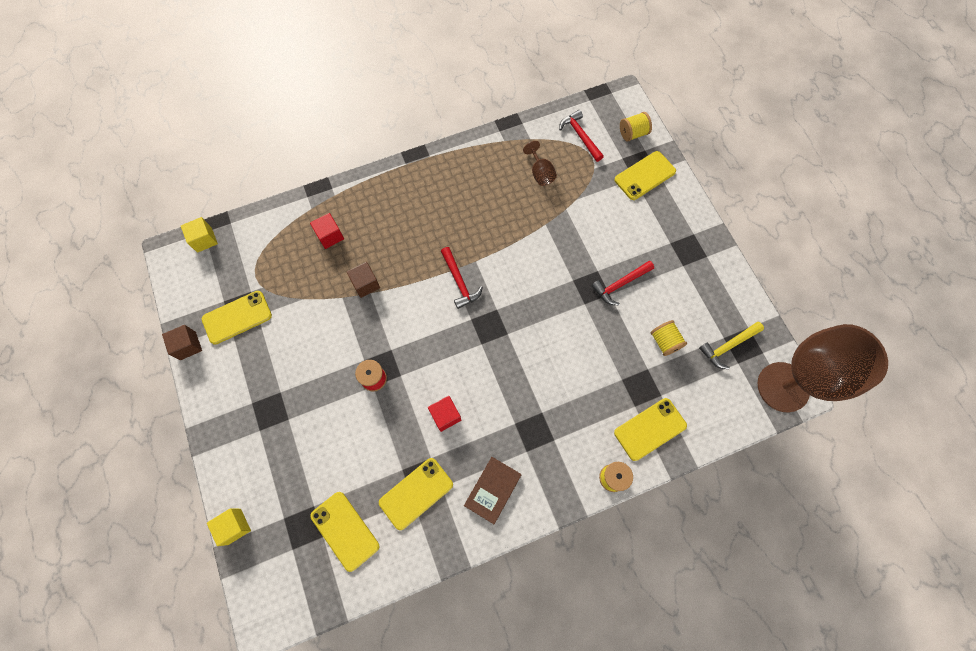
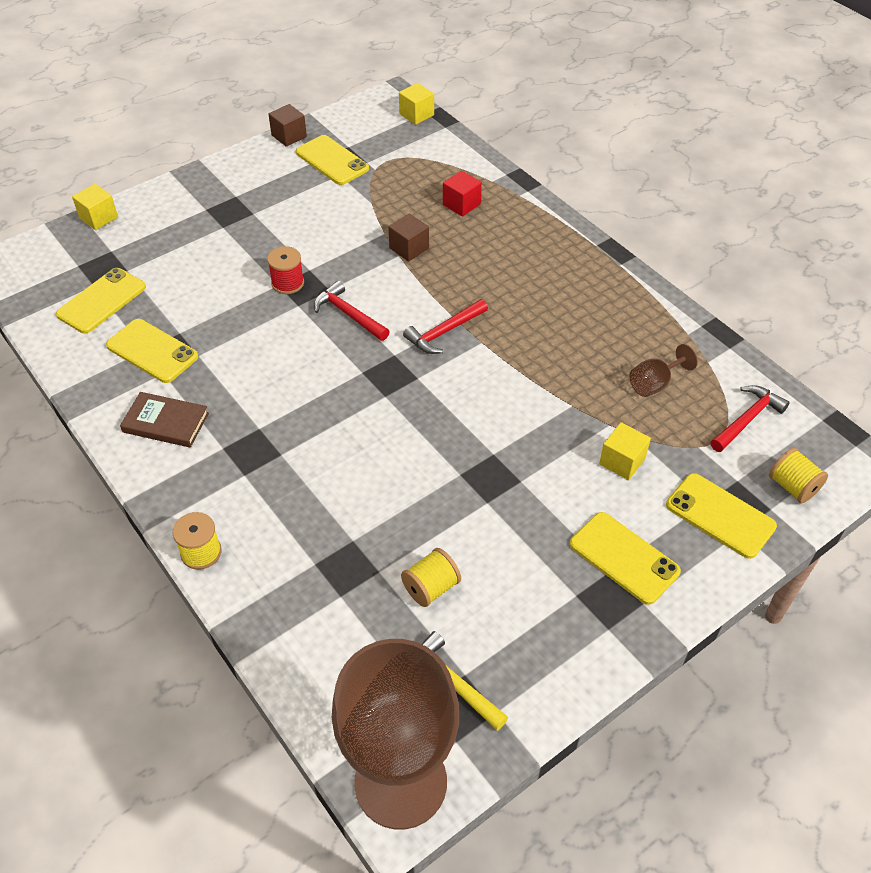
camera: 75 degrees right, 20 degrees down
(445, 415) = (255, 357): red cube -> none
(595, 211) = (622, 461): none -> yellow cube
(620, 284) = (508, 513): red hammer -> red hammer (349, 314)
(650, 429) = (283, 588): yellow phone -> yellow phone (624, 558)

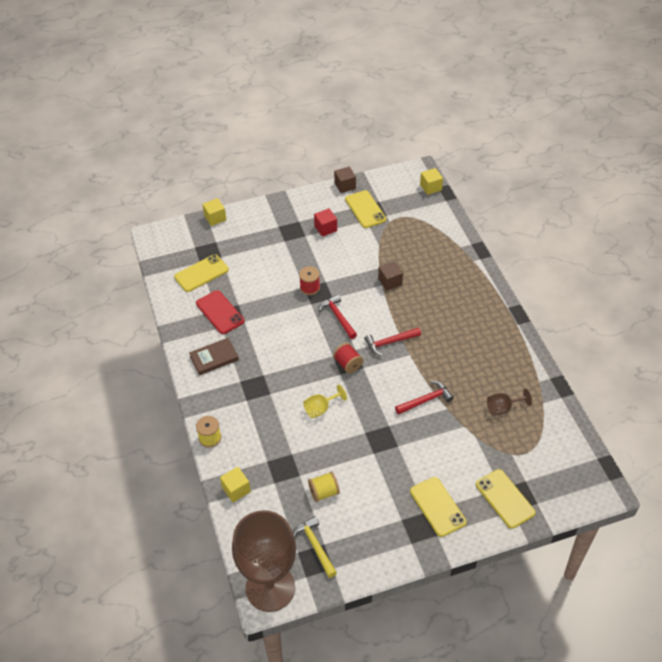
camera: 20 degrees right, 0 degrees up
(152, 351) = (220, 312): yellow phone -> red phone
(166, 422) = (214, 358): brown book -> brown book turned 60 degrees counterclockwise
(374, 456) = (321, 409): none -> yellow goblet
(391, 379) = (348, 364): none -> red spool
(461, 204) = (434, 259): red cube -> red cube (325, 228)
(622, 461) = (461, 450): yellow cube -> yellow cube (236, 489)
(747, 419) = (549, 445): red hammer -> red hammer (426, 400)
(792, 486) = (557, 494): yellow spool -> none

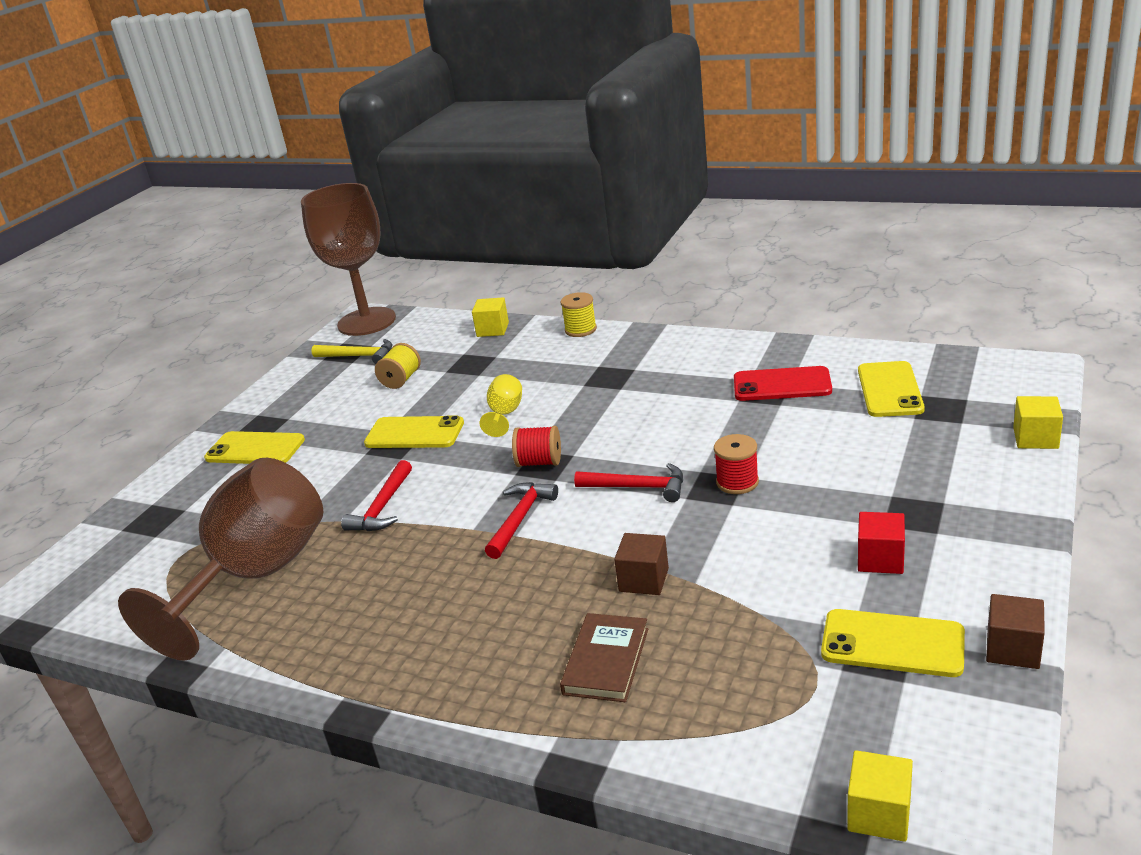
camera: 135 degrees right, 20 degrees down
(214, 358) = (699, 360): brown book -> brown book (606, 661)
(503, 408) = (256, 576): brown goblet -> brown goblet, size x2.47
(505, 499) = (171, 505): yellow phone -> yellow phone (414, 433)

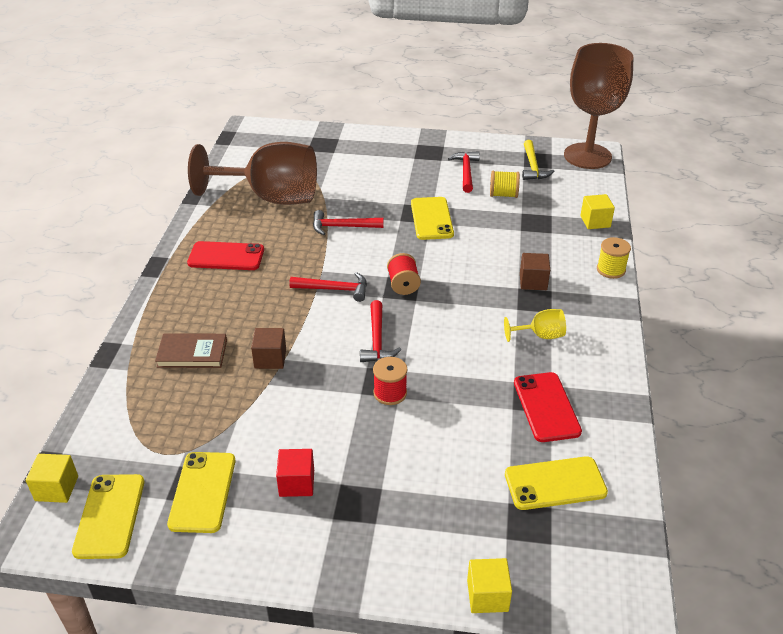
camera: 70 degrees right, 10 degrees up
(255, 449) = (401, 158): yellow phone -> yellow phone (109, 516)
(332, 402) = (466, 172): none -> red hammer
(382, 626) = (226, 256): none -> red phone
(505, 414) = (465, 255): yellow goblet -> yellow goblet (540, 335)
(1012, 649) = (194, 561): brown cube -> brown cube (533, 281)

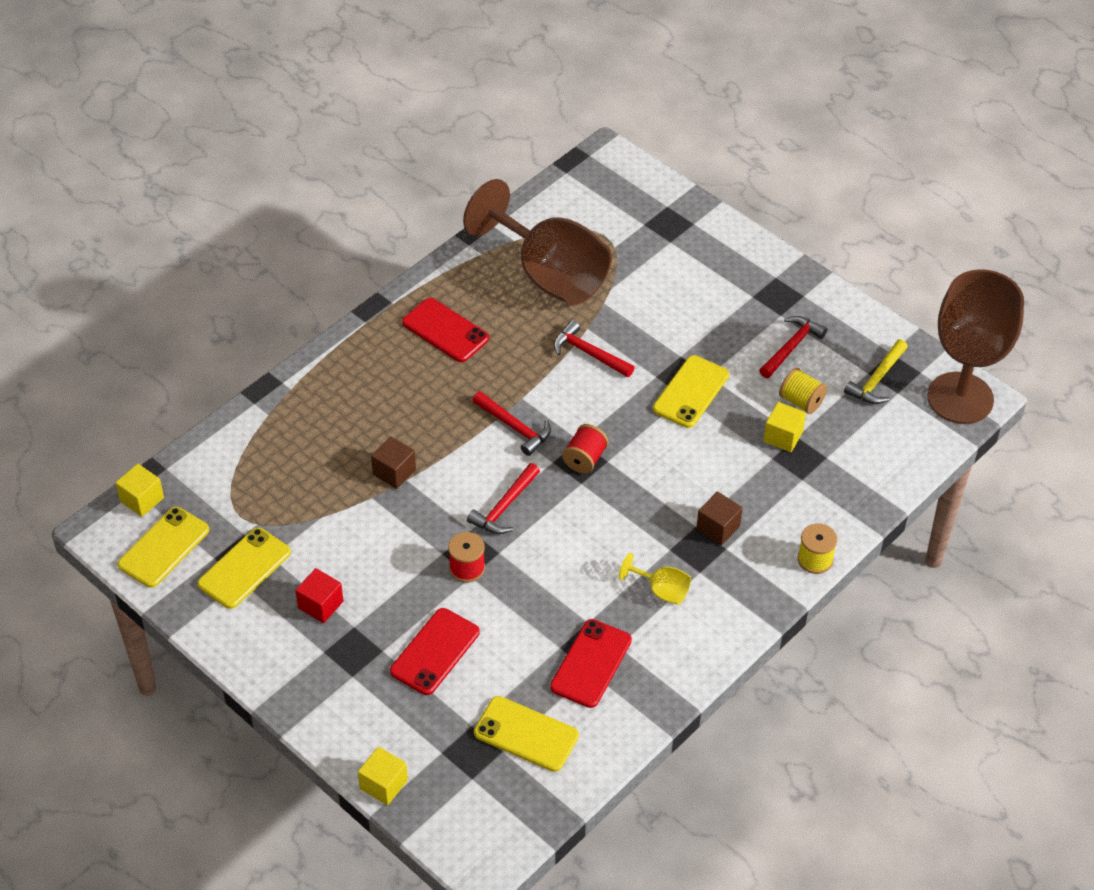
camera: 35 degrees right, 10 degrees up
(192, 353) = (333, 428): brown book -> none
(425, 465) = (435, 652): none -> red phone
(595, 221) = (866, 492): yellow cube -> yellow cube (783, 436)

